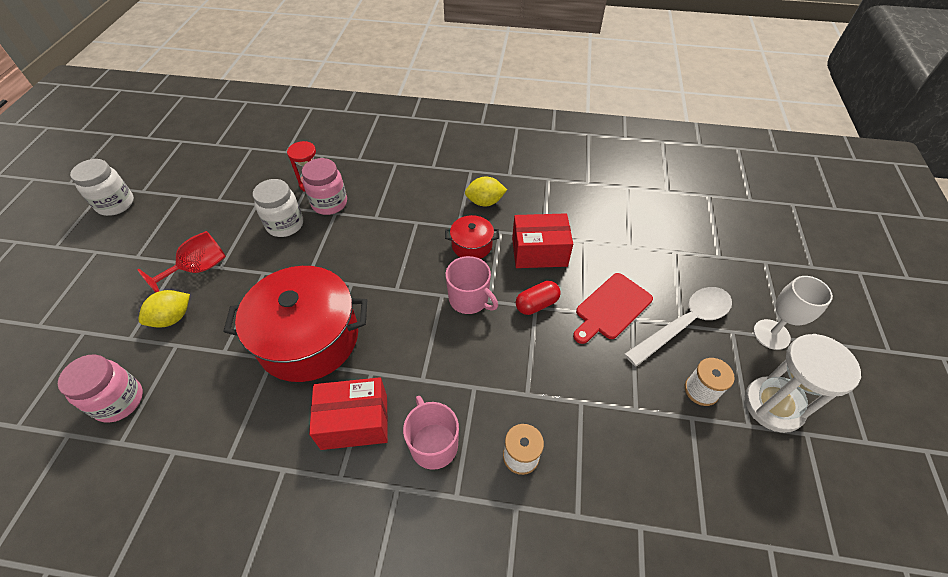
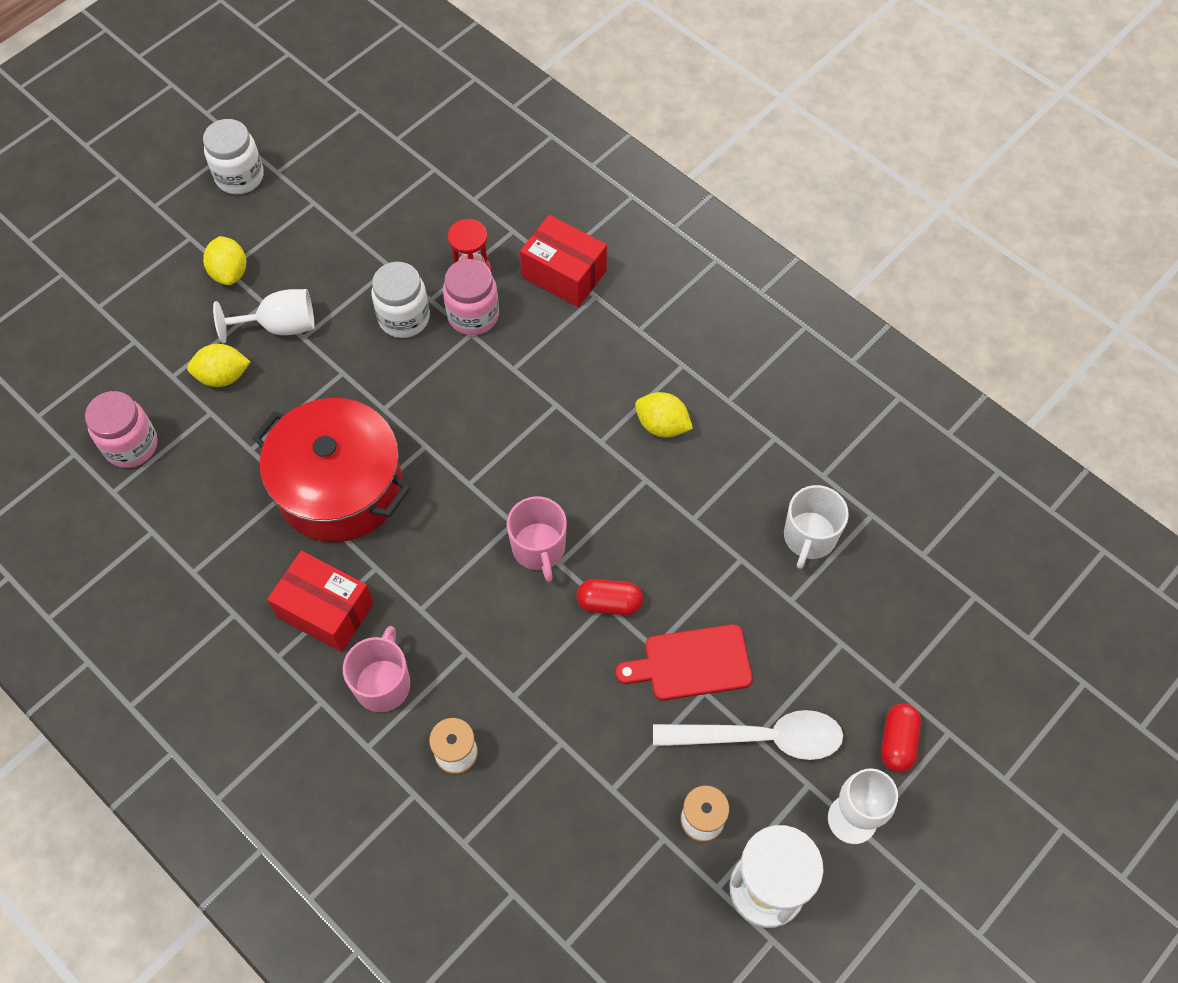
camera: 35 degrees right, 10 degrees up
(140, 257) = (229, 272): none -> yellow lemon
(199, 269) = (280, 326): red goblet -> white goblet
(472, 245) = (597, 478): red pot -> none
(539, 252) = (670, 538): red box -> red box (564, 274)
(608, 212) = (809, 537): none -> white mug
(749, 281) = (897, 742): none -> red capsule

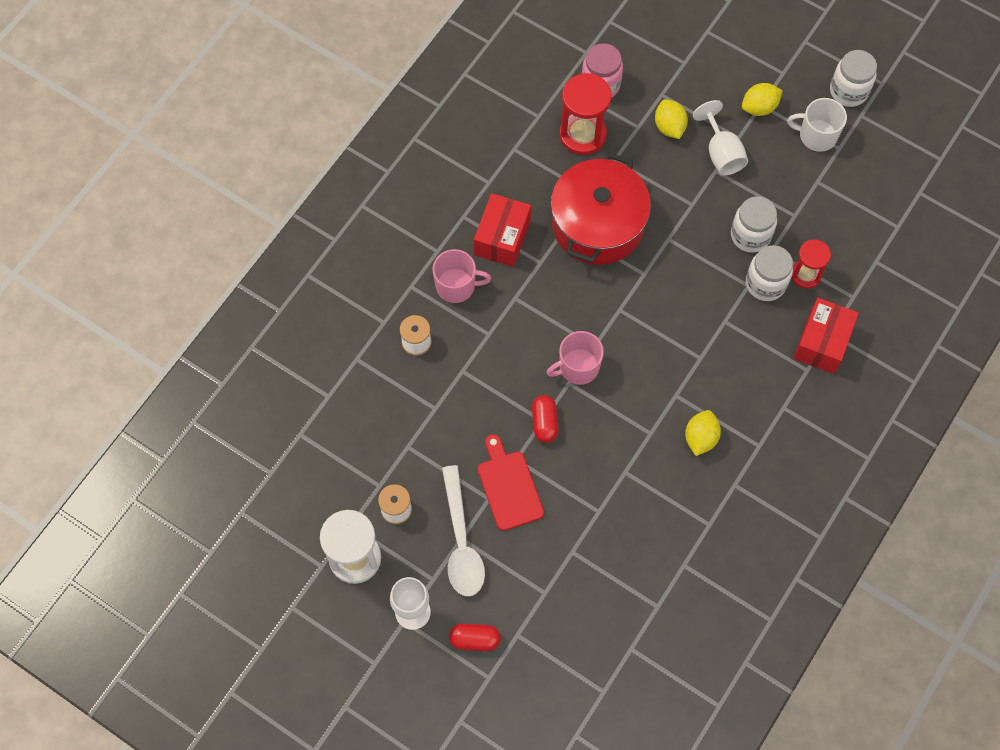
camera: 80 degrees right, 5 degrees up
(199, 481) = (582, 134): none -> red hourglass
(473, 315) = (765, 283): pink jar -> white jar
(809, 537) = (628, 560): white mug -> white mug (816, 135)

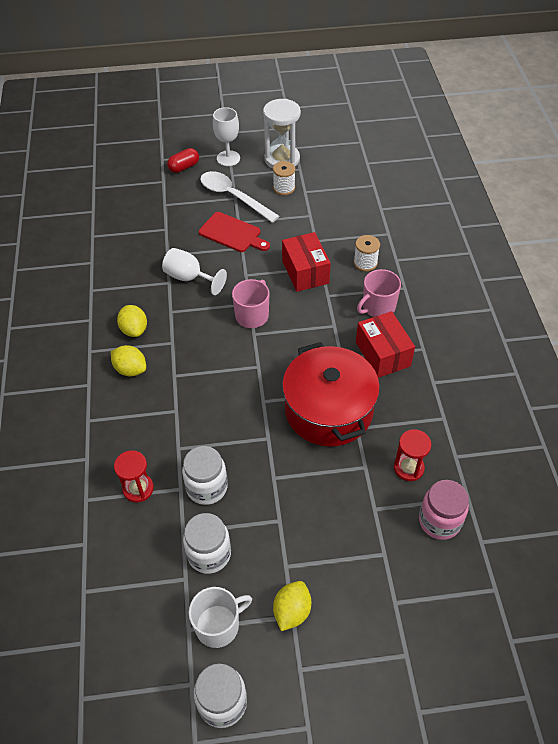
camera: 140 degrees right, 15 degrees down
(544, 423) = (243, 274): red capsule -> none
(582, 134) = (408, 468): red hourglass -> red hourglass, size x0.63
(669, 127) = (350, 529): yellow lemon -> yellow lemon (130, 369)
(721, 153) = (288, 539): white goblet -> white goblet (189, 278)
(765, 283) = (165, 459): white jar -> white jar (209, 554)
(822, 342) = (89, 447): red box -> red box (305, 272)

